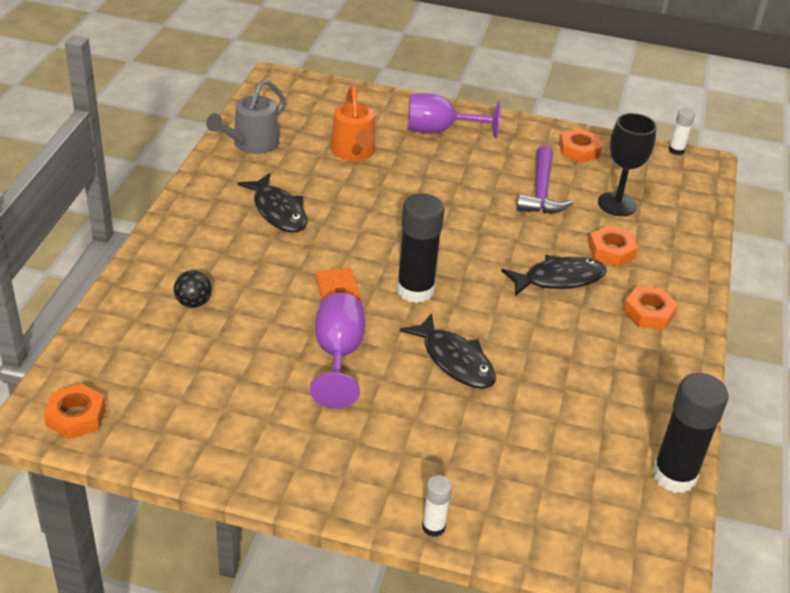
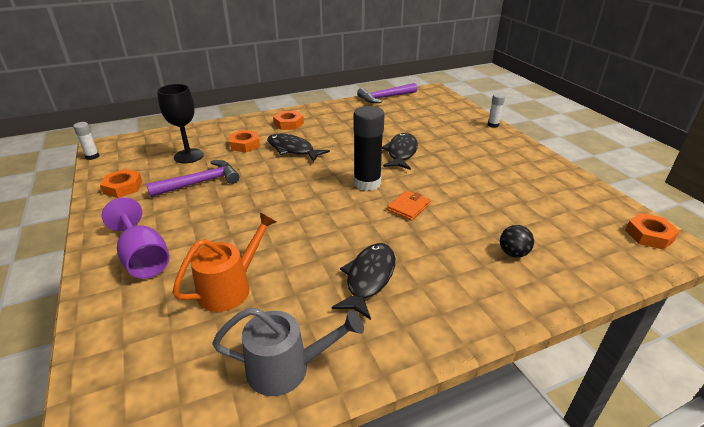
camera: 125 degrees left, 5 degrees down
(338, 355) = (455, 182): purple goblet -> none
(674, 475) = (385, 98): black glue stick -> purple hammer

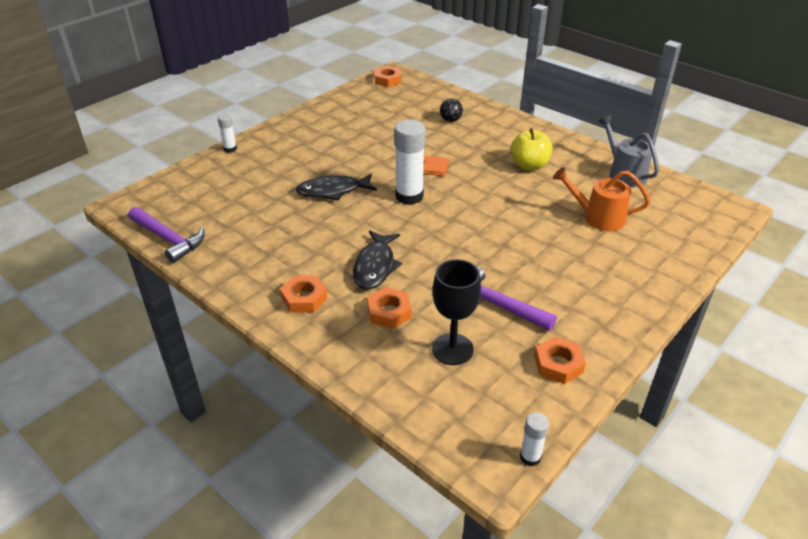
camera: 115 degrees left, 5 degrees up
(143, 258) = (622, 276): purple goblet -> none
(367, 183) = (409, 196): black glue stick -> white glue stick
(369, 278) = (529, 165): black fish -> yellow apple

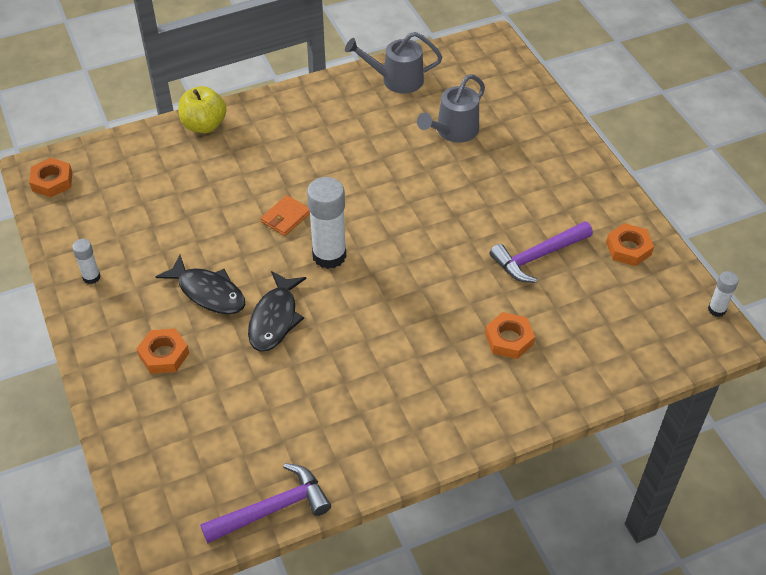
camera: 65 degrees left, 10 degrees up
(230, 149) = (102, 397): white glue stick -> white glue stick (91, 277)
(304, 298) = (454, 402): orange nut -> orange nut (164, 355)
(375, 266) = (434, 326): black fish -> black fish (208, 292)
(450, 120) = (199, 162): black ball -> none
(452, 349) = (580, 311): black goblet -> none
(529, 165) = (337, 139): yellow apple -> yellow apple (204, 125)
(597, 217) = (453, 132): orange watering can -> grey watering can

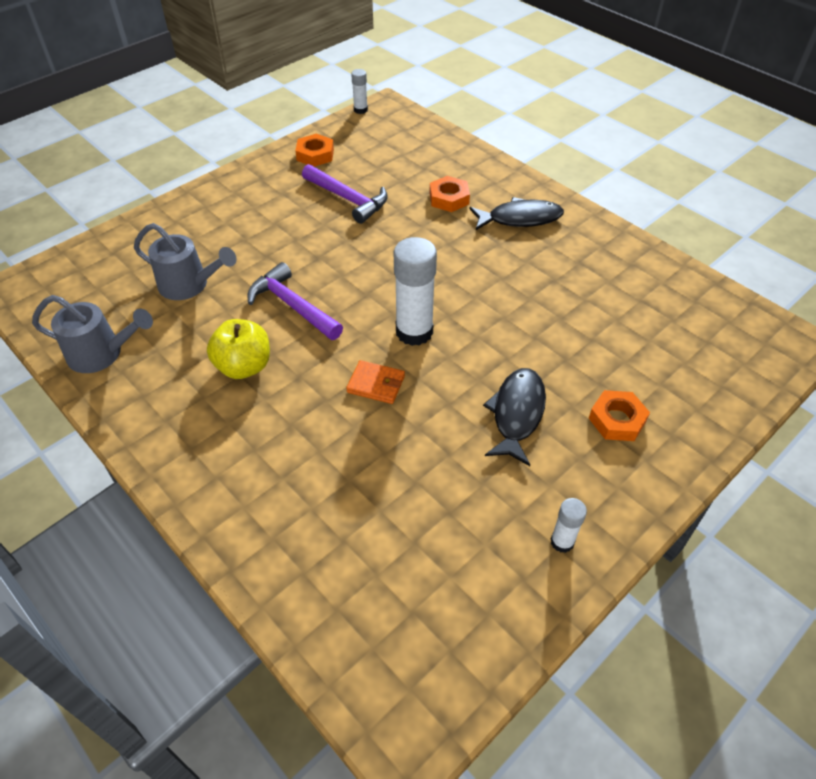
camera: 110 degrees left, 0 degrees up
(52, 181) = (423, 692): orange nut -> none
(204, 125) = (238, 532): yellow apple -> yellow apple (244, 366)
(273, 508) = (703, 286): purple hammer -> purple hammer (292, 306)
(275, 319) = (517, 347): black fish -> black fish (520, 218)
(396, 80) = (102, 354): grey watering can -> grey watering can turned 60 degrees counterclockwise

